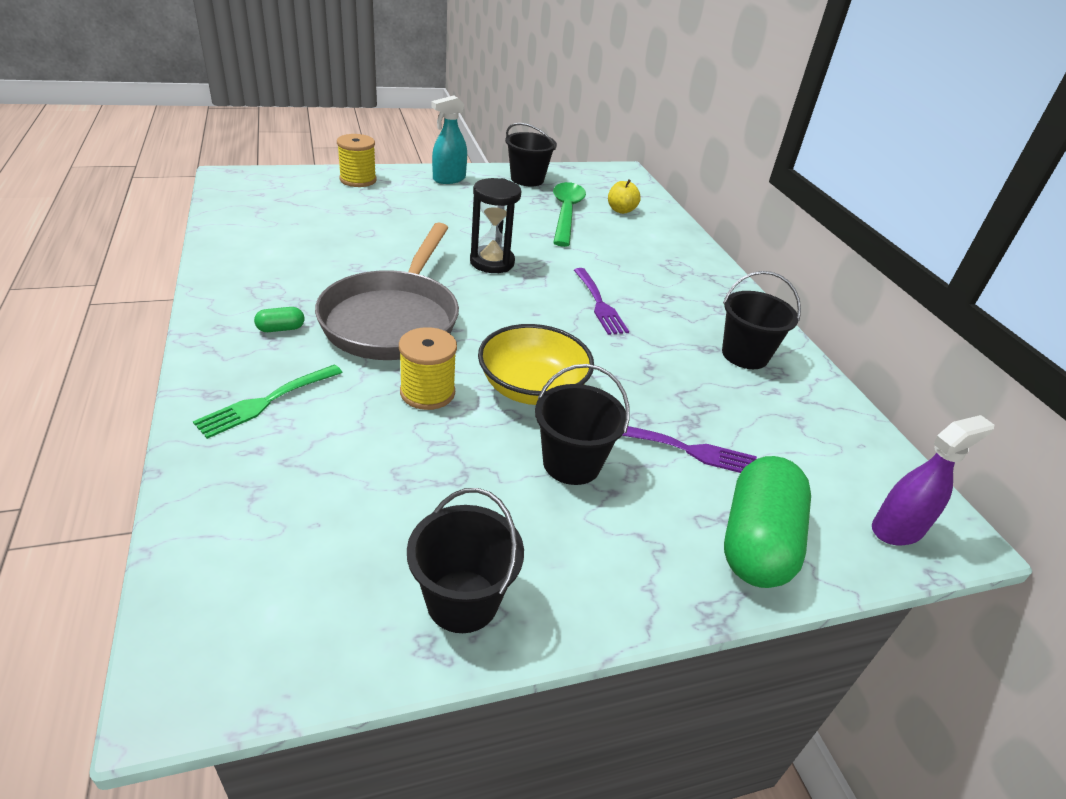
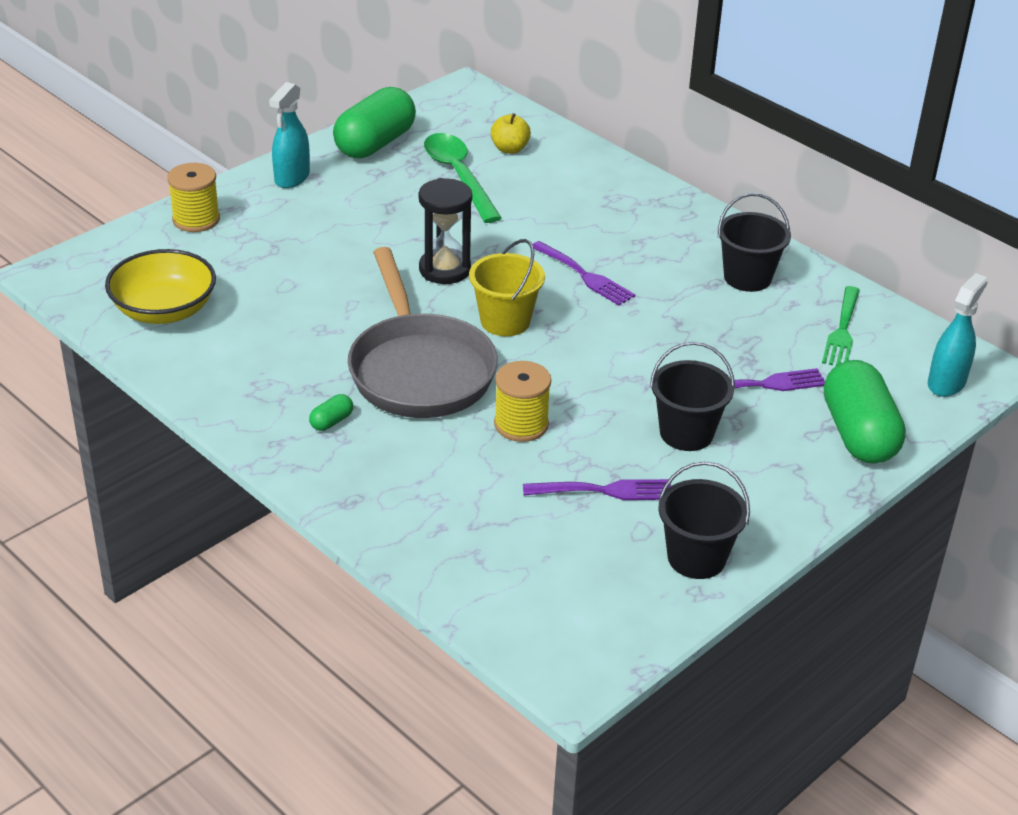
camera: 25 degrees left, 0 degrees up
(266, 402) = (401, 488): green fork -> green fork (842, 330)
(439, 483) = (604, 491): none -> purple fork
(500, 311) = (505, 321): none -> yellow bucket
(527, 179) = (375, 144): black bucket -> green capsule
(532, 388) = (601, 384): yellow bowl -> yellow bowl (164, 310)
(897, 529) = (946, 383): purple spray bottle -> turquoise spray bottle

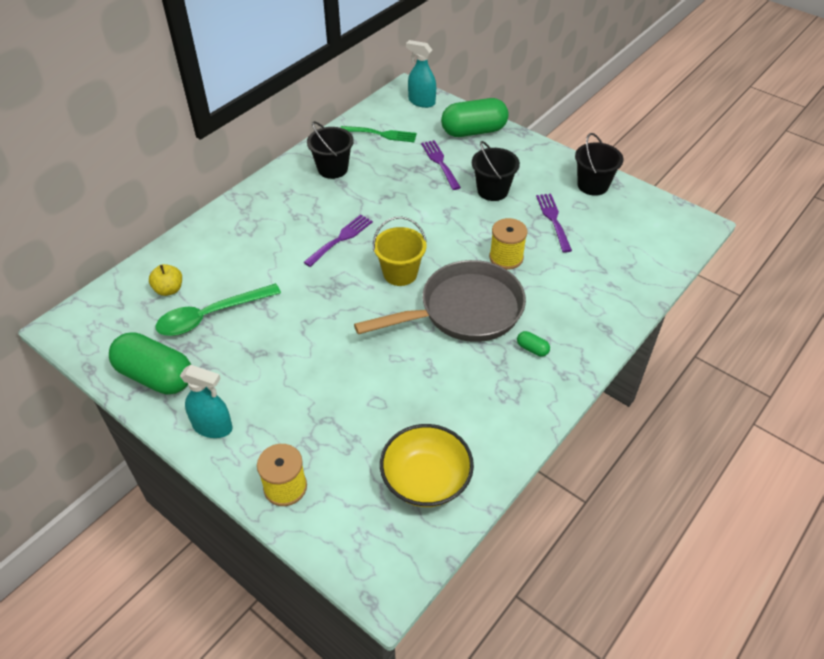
camera: 95 degrees left, 10 degrees up
(444, 269) = (343, 310): black hourglass -> none

